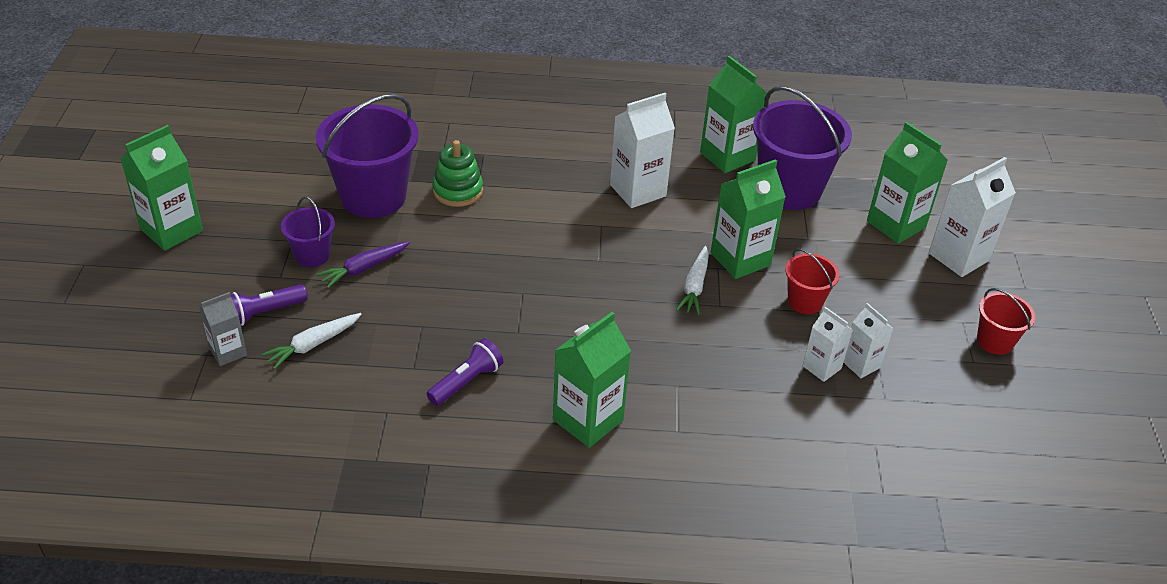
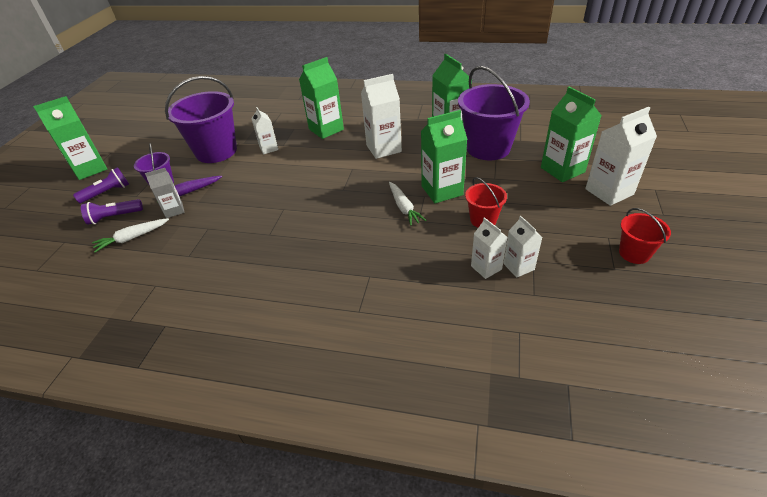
camera: 15 degrees right, 0 degrees up
(228, 352) = (78, 240): grey carton -> grey carton (174, 210)
(458, 191) = (268, 148): green stacking toy -> white carton
(466, 382) = (219, 267): purple flashlight -> purple flashlight (107, 192)
(588, 420) = (293, 299): green carton -> green carton (326, 129)
(694, 286) = (404, 207): white carrot -> white carrot turned 45 degrees counterclockwise

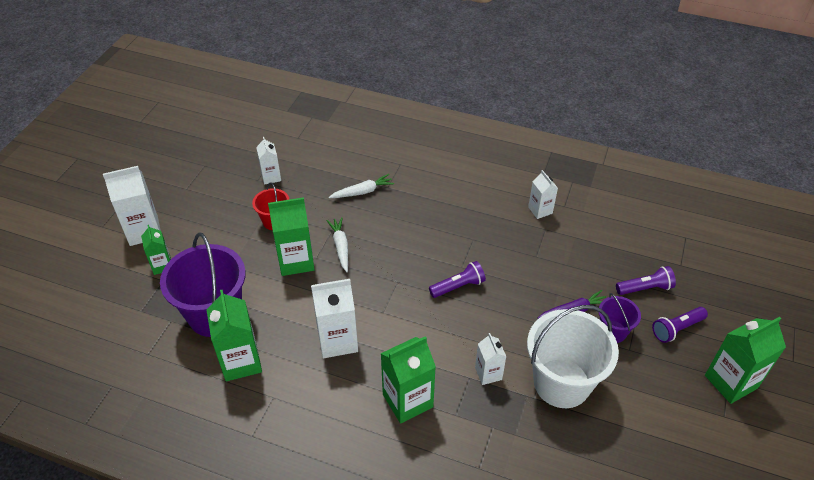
camera: 175 degrees left, 5 degrees up
(132, 238) = (610, 257): white carrot -> white carrot (362, 192)
(174, 210) = (580, 286): grey carton -> none
(216, 151) = (561, 383): purple bucket -> white bucket
(287, 194) = (458, 286): none -> purple flashlight
(486, 267) = (295, 180): white carton -> white carton (540, 210)
(562, 170) = (162, 265): green carton -> green carton, size x0.58
(634, 253) = (180, 173): red bucket -> none

